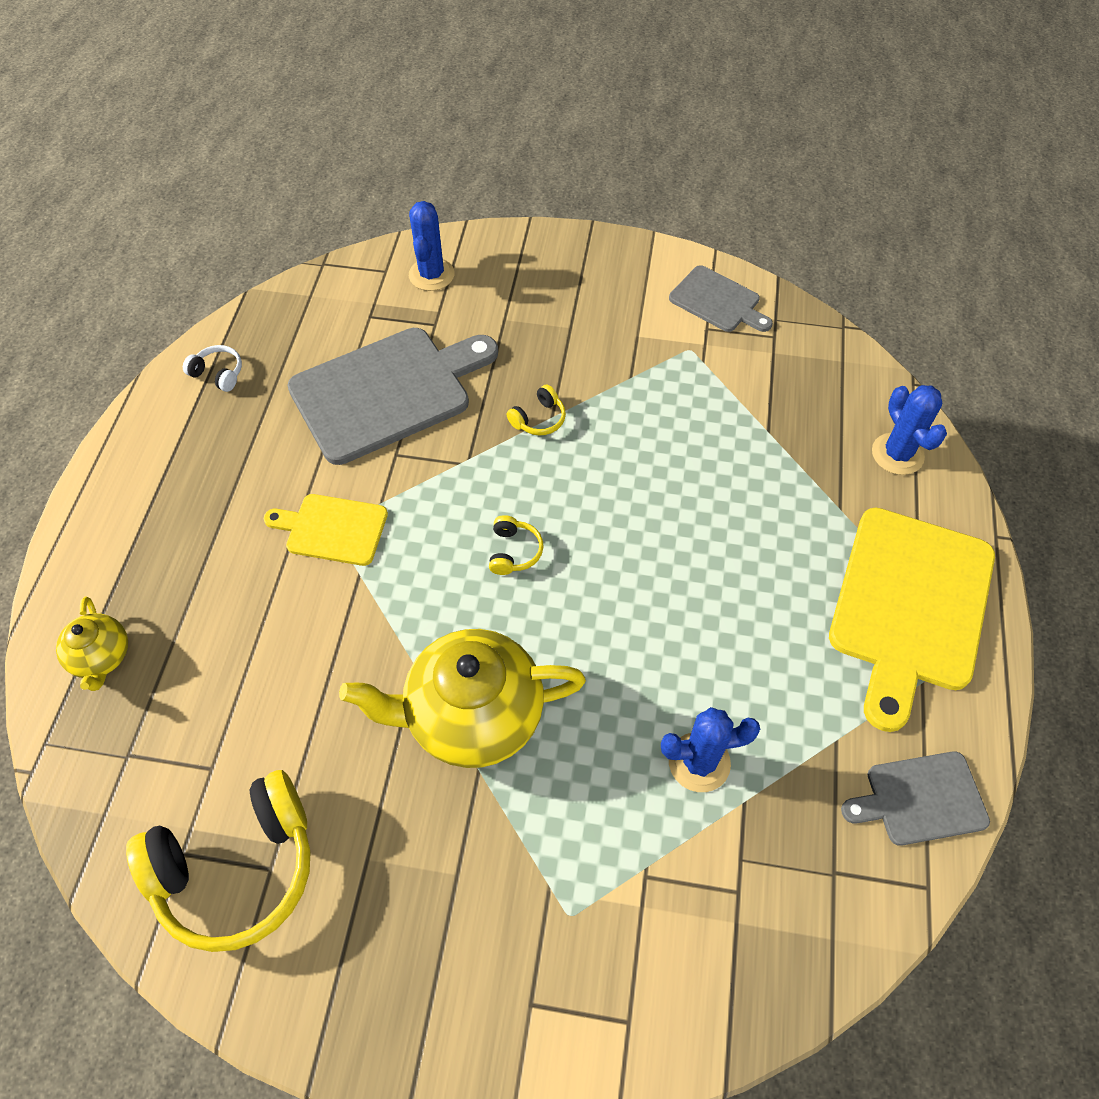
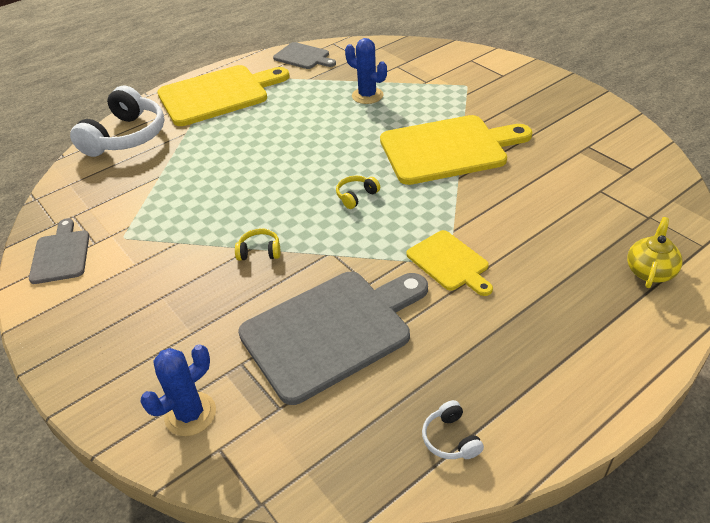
camera: 135 degrees left, 15 degrees down
(237, 868) = (605, 152): yellow headphones -> none
(387, 392) = (331, 331): grey cutting board -> grey cutting board turned 135 degrees clockwise
(472, 716) = (448, 149): yellow teapot -> yellow cutting board
(897, 454) = (126, 137): blue cactus -> white headphones

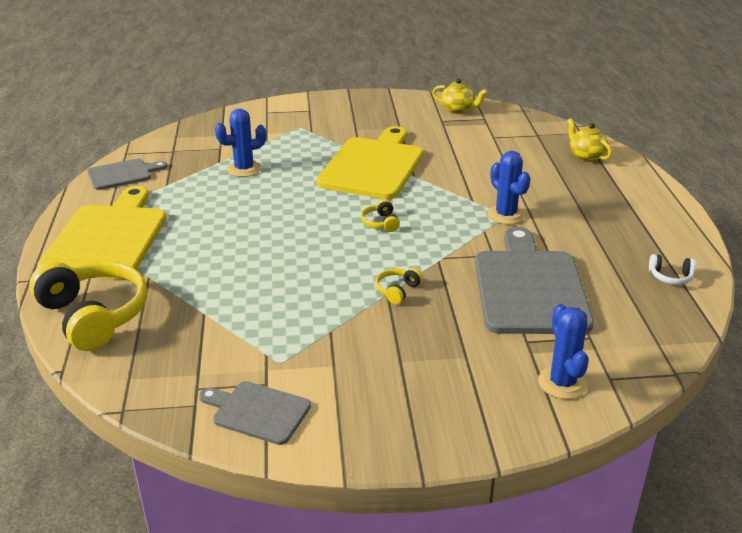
camera: 60 degrees left, 10 degrees down
(126, 137) = (93, 316): white headphones -> yellow headphones
(450, 262) = (505, 215): yellow cutting board -> blue cactus
(625, 145) = (458, 110): none -> yellow teapot

